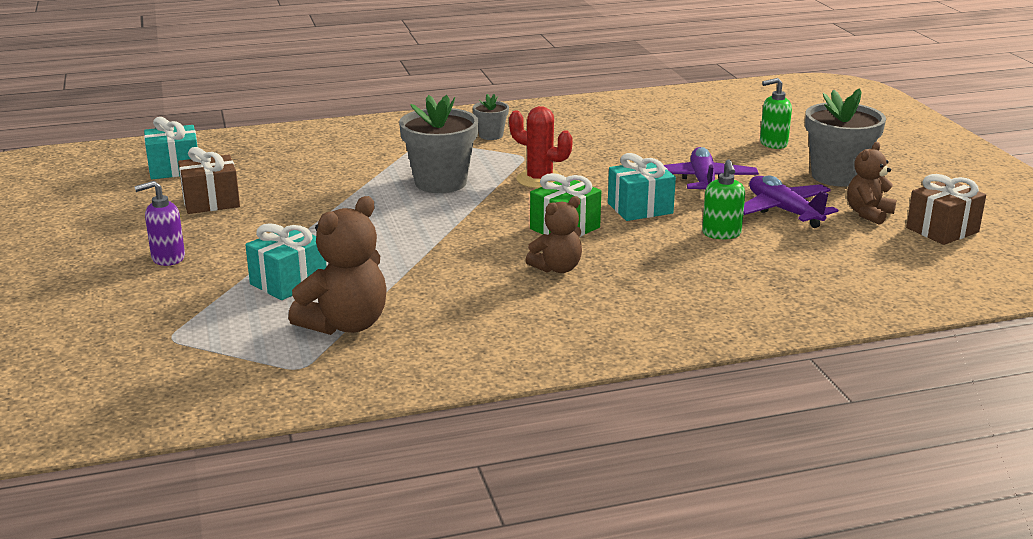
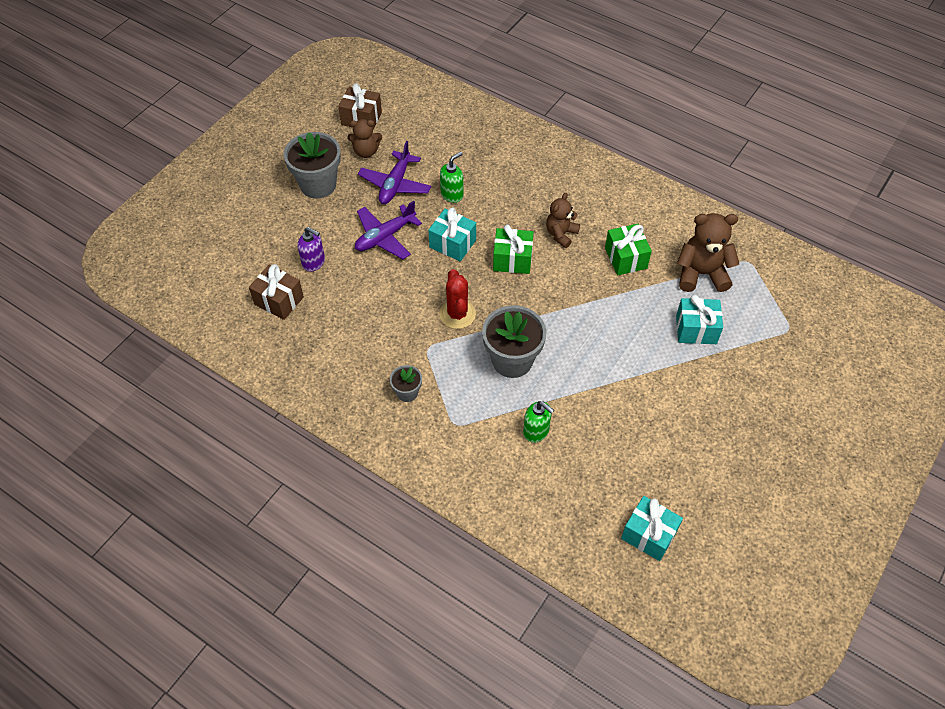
camera: 130 degrees left, 30 degrees up
(168, 258) = (739, 408): purple soap dispenser -> purple soap dispenser (314, 262)
(211, 202) = (664, 459): brown gift -> brown gift (279, 300)
(455, 289) = (625, 258): none -> green gift
(557, 268) = (561, 234): brown teddy bear -> brown teddy bear turned 75 degrees counterclockwise
(773, 144) = (285, 236): green soap dispenser -> green soap dispenser (536, 431)

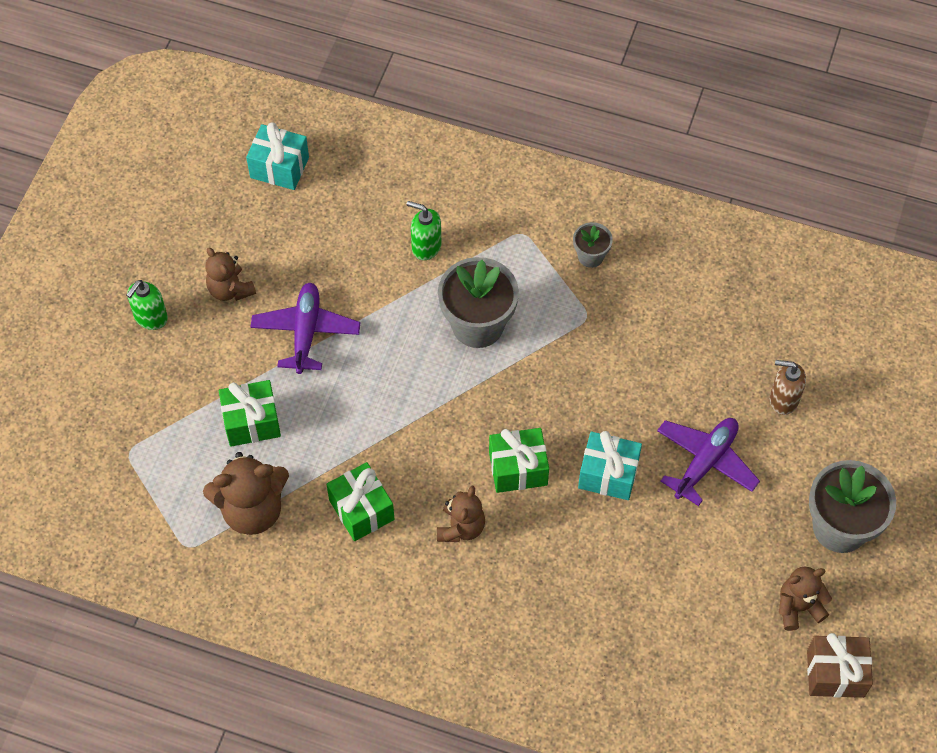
camera: 165 degrees right, 5 degrees up
(279, 300) = (800, 334): brown gift -> none
(314, 262) = (783, 399): purple soap dispenser -> brown soap dispenser
(395, 184) = (728, 556): purple plane -> purple plane (306, 332)
(452, 194) = (638, 558): green soap dispenser -> green soap dispenser (150, 317)
(457, 314) = (565, 370): red cactus -> none
(696, 329) = (252, 422): turquoise gift -> green gift
(703, 433) = (230, 289): none -> brown teddy bear

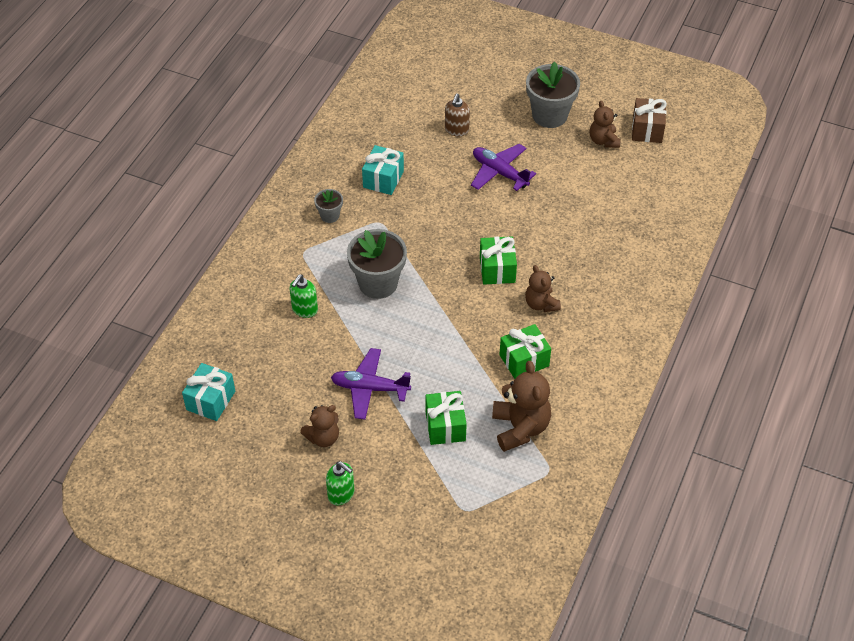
camera: 85 degrees left, 10 degrees down
(461, 527) = (541, 304): brown teddy bear -> brown teddy bear turned 135 degrees counterclockwise
(608, 474) = (505, 222): turquoise gift -> turquoise gift (383, 179)

